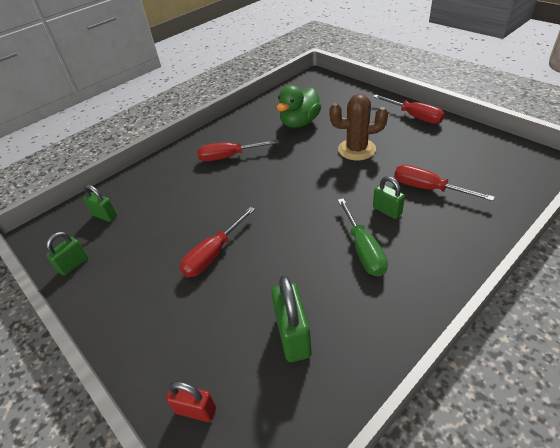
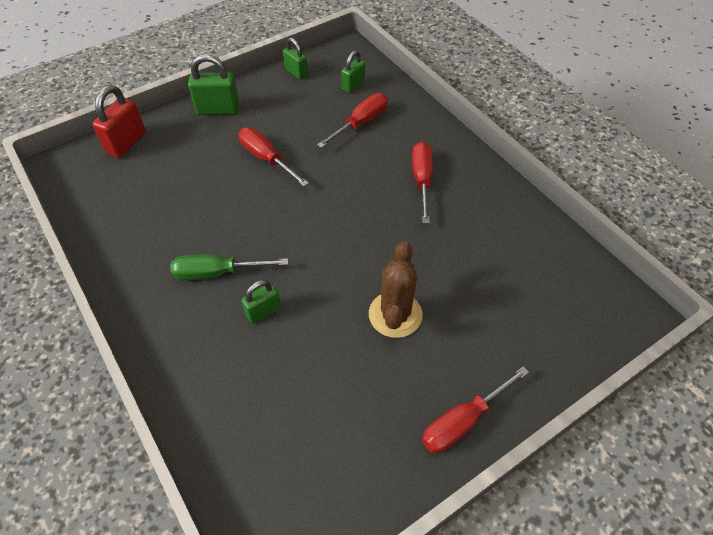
camera: 95 degrees right, 10 degrees up
(196, 410) = (126, 143): red padlock -> red padlock, size x1.58
(293, 336) = (152, 202): green padlock -> green padlock (218, 109)
(300, 123) = (483, 263): green duck -> none
(428, 189) = (283, 370): red screwdriver -> red screwdriver (361, 123)

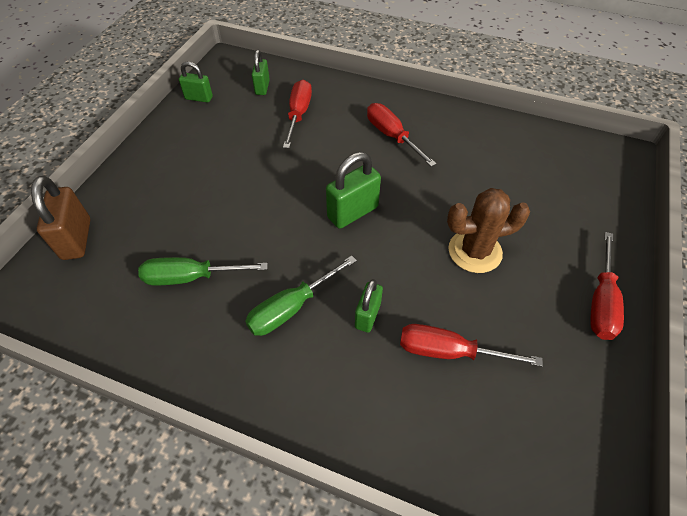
camera: 35 degrees left, 0 degrees up
(126, 143) = (77, 239): red padlock -> brown padlock
(172, 211) = (191, 277): none -> green screwdriver
(218, 109) = (150, 162): green padlock -> green padlock (352, 212)
(266, 159) = (241, 183): red screwdriver -> red screwdriver (449, 352)
(395, 314) = (474, 251): brown cactus -> brown cactus turned 75 degrees counterclockwise

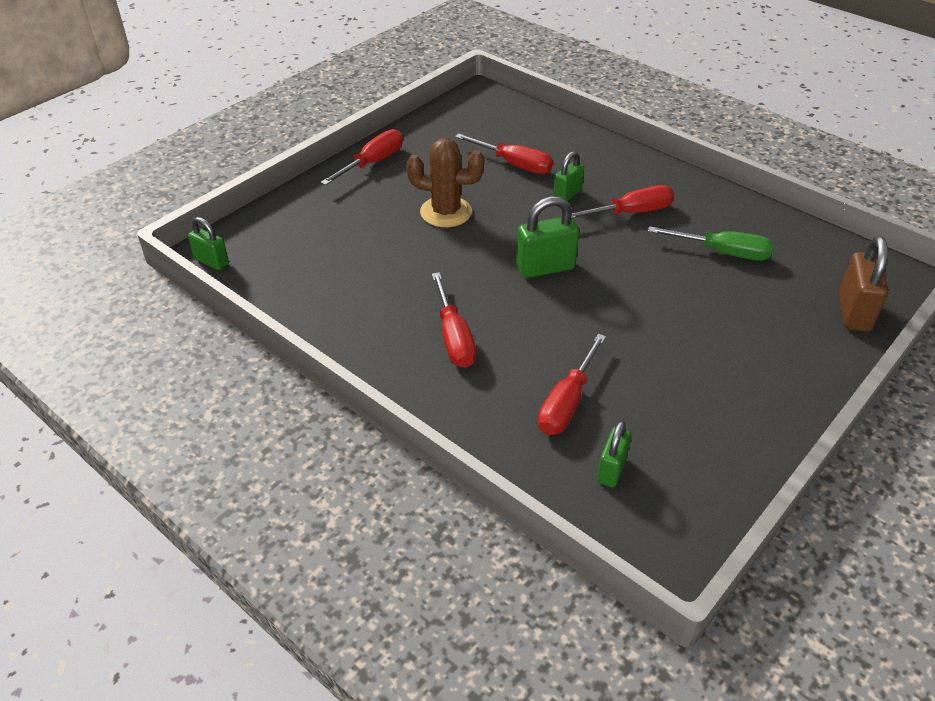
camera: 160 degrees left, 10 degrees down
(199, 98) = (720, 476): green padlock -> green padlock (211, 261)
(292, 307) = (630, 213): green screwdriver -> red screwdriver

